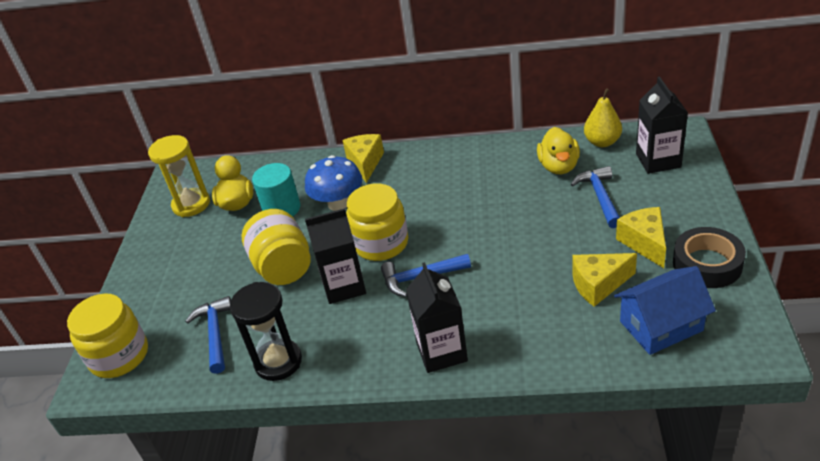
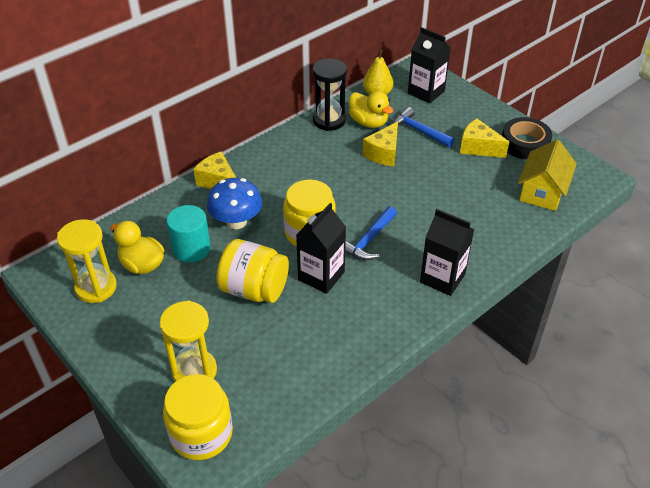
camera: 50 degrees left, 5 degrees up
(171, 306) = (194, 371): none -> yellow hourglass
(215, 334) = (264, 366): blue hammer -> none
(278, 362) = (341, 353): black hourglass -> black hourglass (329, 120)
(598, 285) = (483, 186): yellow cheese -> yellow cheese (383, 153)
(661, 326) = (542, 191): blue house -> yellow house

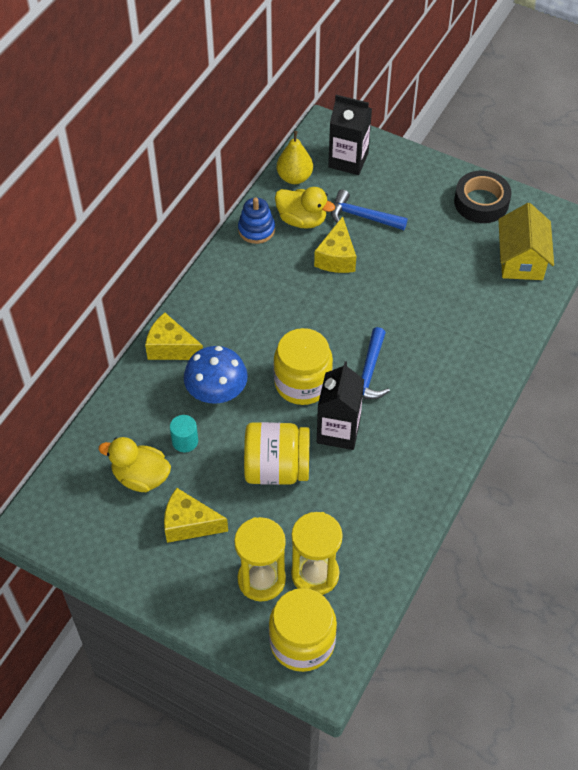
camera: 20 degrees left, 10 degrees up
(96, 287) = (105, 520): yellow hourglass -> yellow hourglass (315, 574)
(191, 249) = (185, 441): turquoise cylinder -> turquoise cylinder, size x0.61
(329, 120) = (256, 230): black hourglass -> blue stacking toy
(442, 278) = (461, 395): black carton -> none
(478, 147) = (434, 221): yellow cheese -> yellow cheese (189, 524)

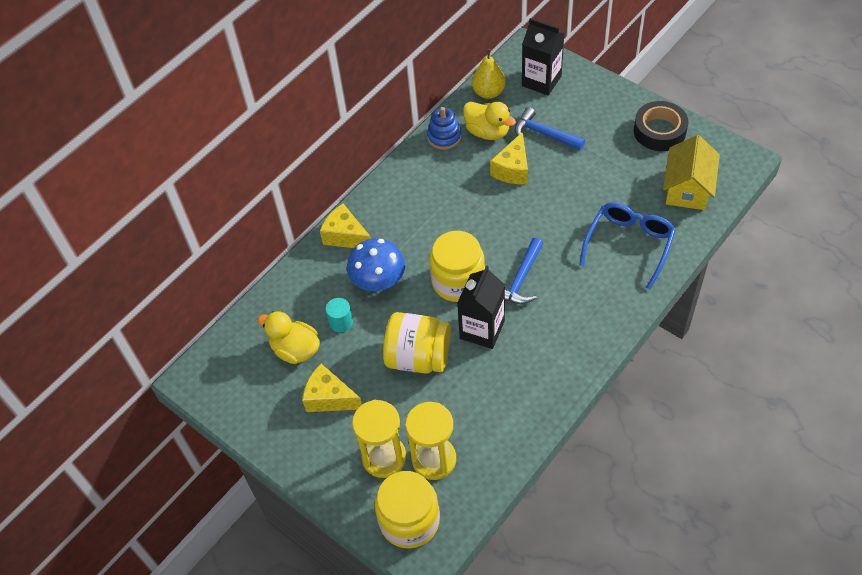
camera: 15 degrees right, 0 degrees up
(473, 324) = (629, 245): none -> blue glasses

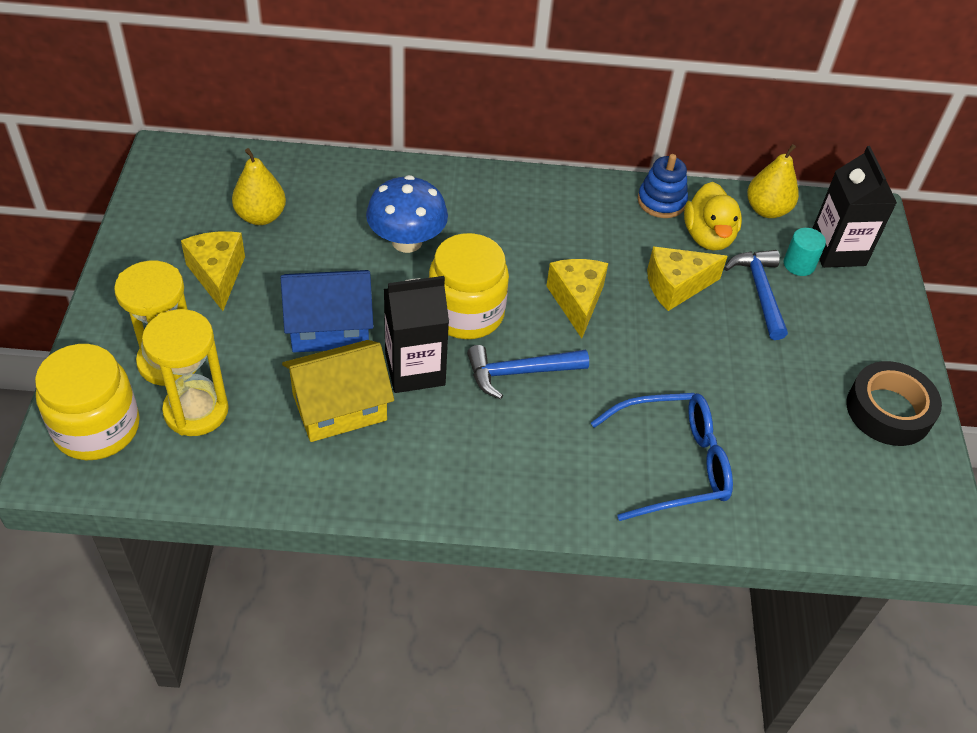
camera: 45 degrees right, 5 degrees down
(295, 350) = (261, 216): yellow duck -> yellow pear
(341, 322) = (326, 236): turquoise cylinder -> turquoise cylinder (799, 264)
(345, 236) = (445, 185): yellow cheese -> yellow cheese (577, 301)
(418, 357) = (329, 327): yellow jar -> blue house
(687, 188) = (826, 488): yellow house -> yellow house (339, 407)

